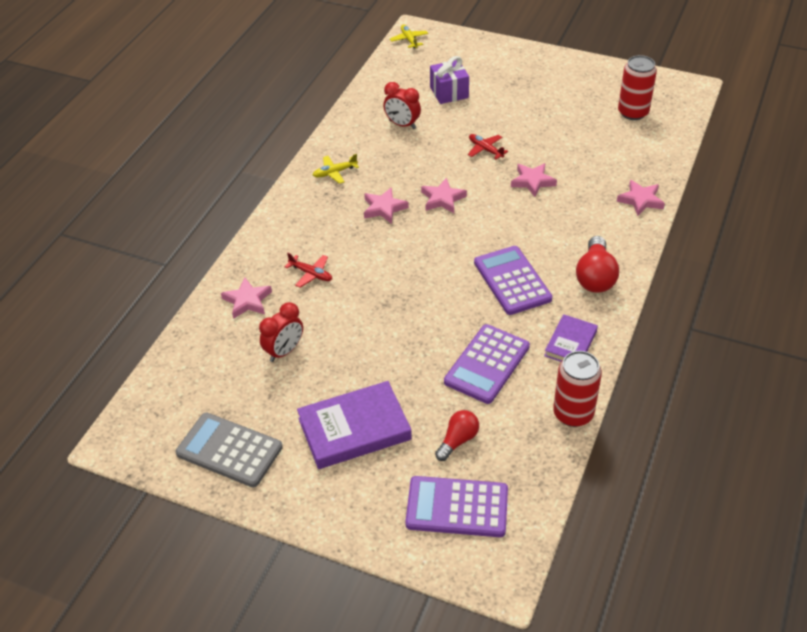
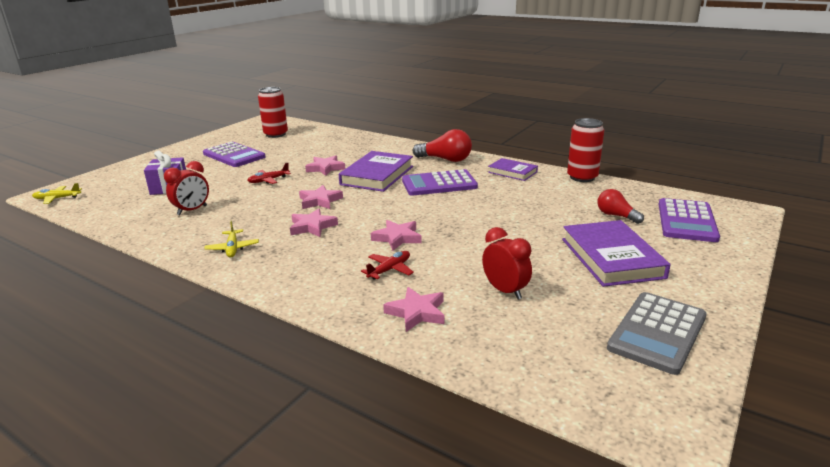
camera: 80 degrees left, 20 degrees down
(487, 364) = (532, 199): purple calculator -> purple calculator (234, 155)
(523, 226) = (377, 175): none -> purple book
(641, 200) = (373, 141): pink star -> pink star (397, 238)

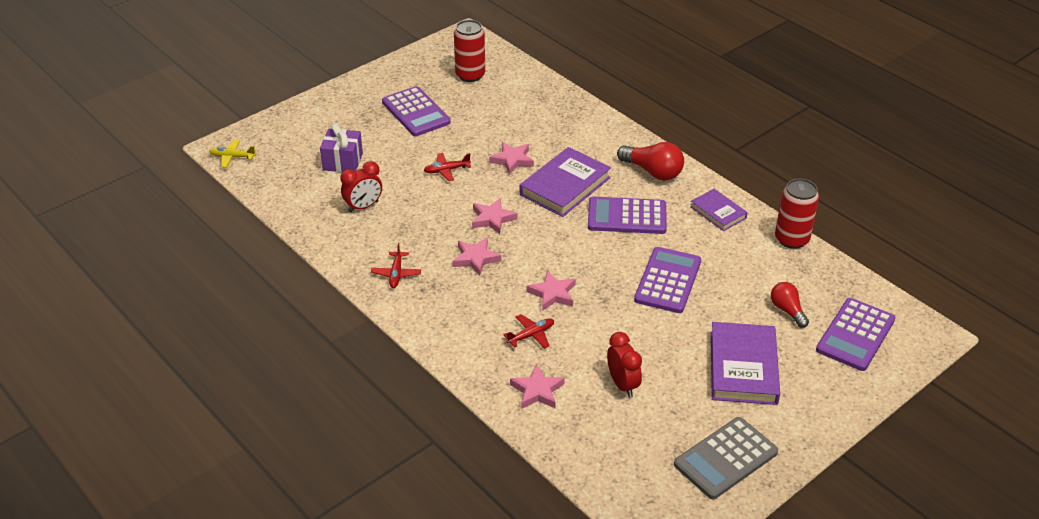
camera: 15 degrees right, 15 degrees up
(232, 248) = (396, 274): yellow plane -> red plane
(499, 214) = (667, 280): none -> purple calculator

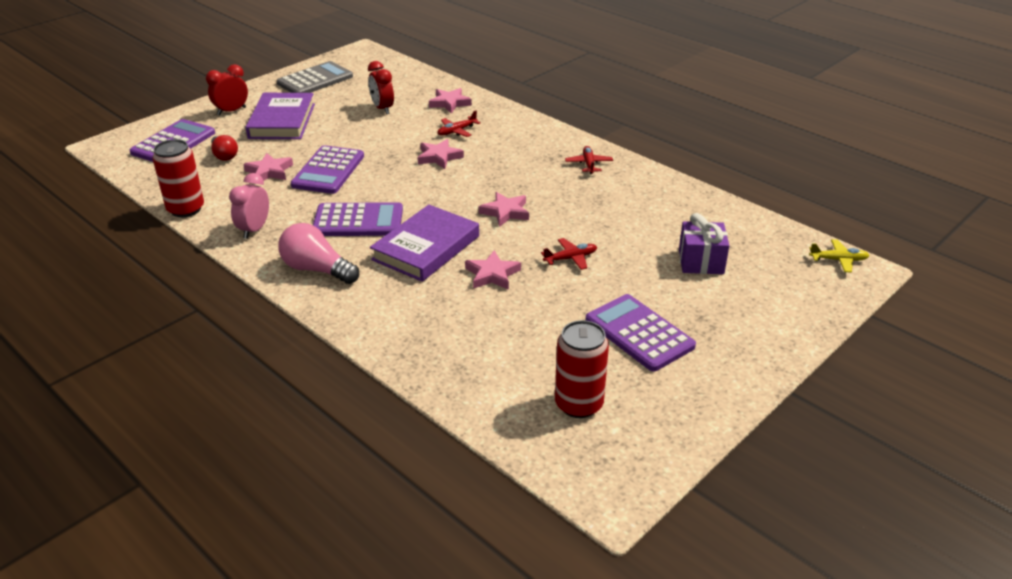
camera: 175 degrees right, 5 degrees down
(363, 206) = (649, 216): red clock -> red clock (231, 111)
(475, 258) = (516, 178): pink star -> pink star (269, 171)
(653, 172) = (317, 270): red light bulb -> pink light bulb
(718, 212) = (254, 230): purple book -> pink clock

